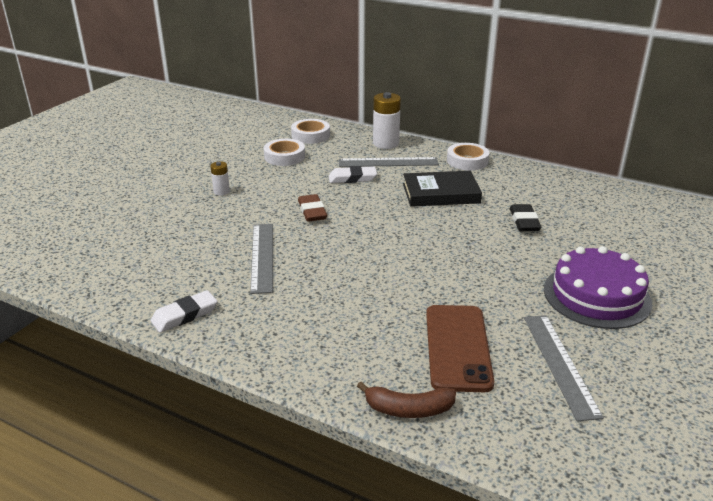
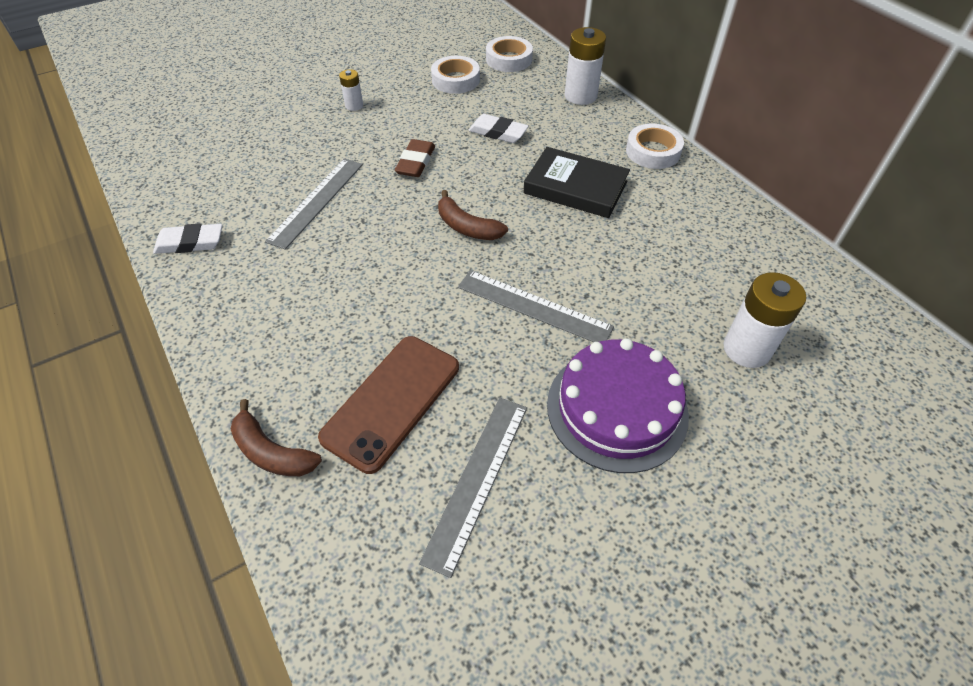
camera: 30 degrees right, 20 degrees up
(388, 162) = (558, 123): grey ruler -> grey ruler (533, 307)
(393, 236) = (467, 227): none -> brown banana
(524, 221) = (635, 264): black eraser -> none
(631, 241) = (747, 349): none -> white battery

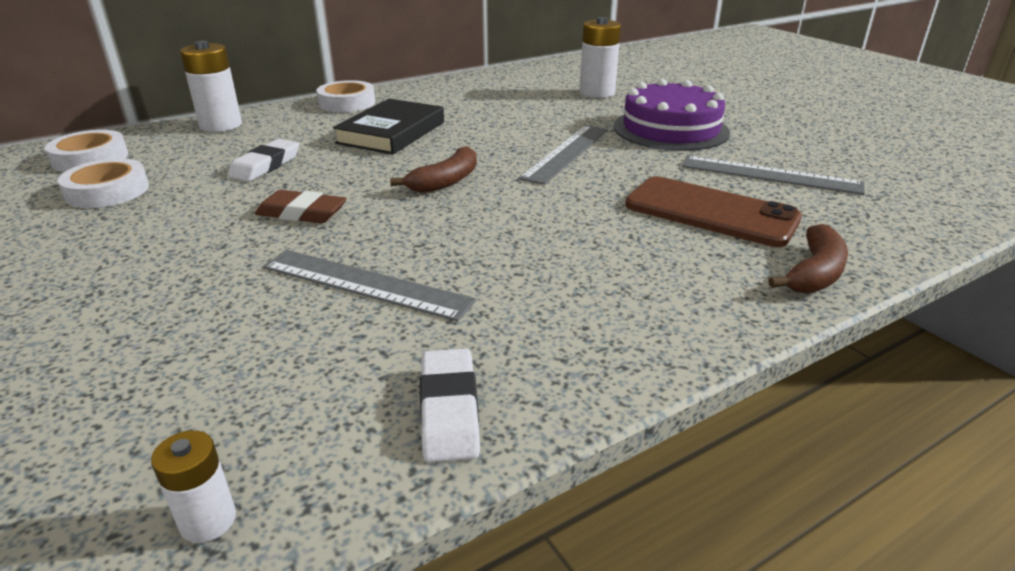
camera: 90 degrees left, 20 degrees down
(354, 105) = (102, 270): white battery -> white battery (208, 520)

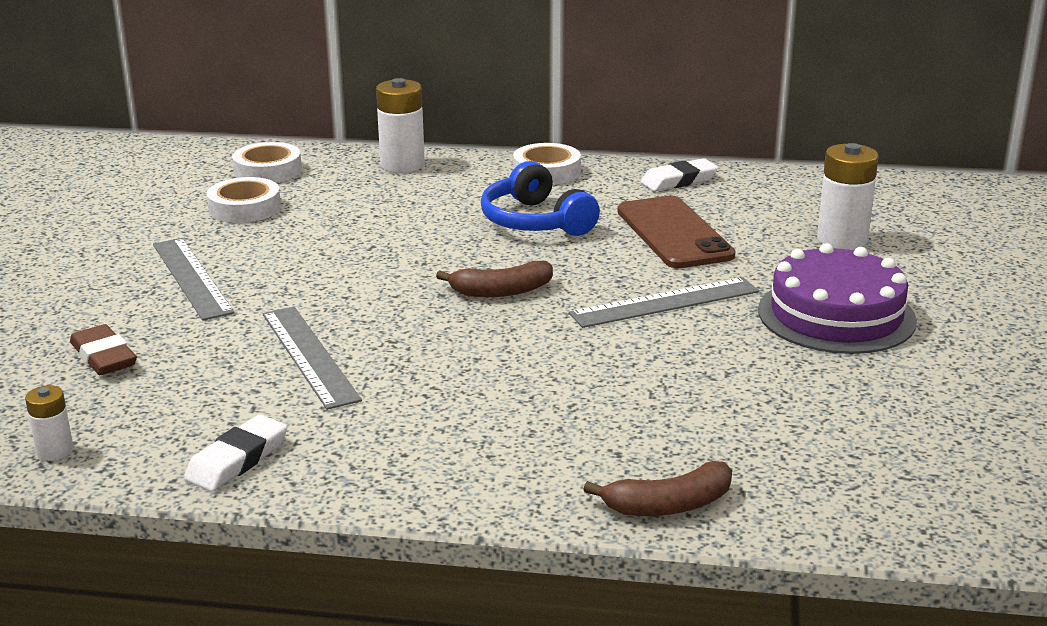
camera: 40 degrees right, 5 degrees down
(266, 165) = (381, 222): white eraser -> white eraser (679, 181)
(302, 213) = (347, 279): brown eraser -> brown eraser (103, 356)
(392, 133) = (535, 221): black book -> blue headphones
(710, 212) = (688, 415): brown phone -> brown phone (674, 233)
(770, 175) = (837, 407): grey ruler -> grey ruler (192, 277)

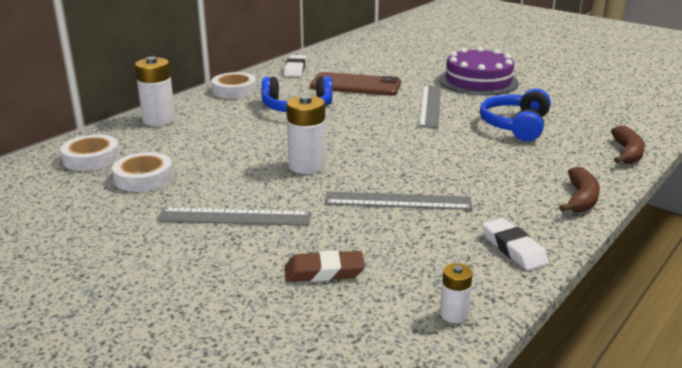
camera: 60 degrees left, 0 degrees up
(501, 291) = (374, 135): brown banana -> brown banana (581, 199)
(669, 385) = (515, 126): none -> blue headphones
(842, 239) = (405, 61): white battery -> white battery (307, 166)

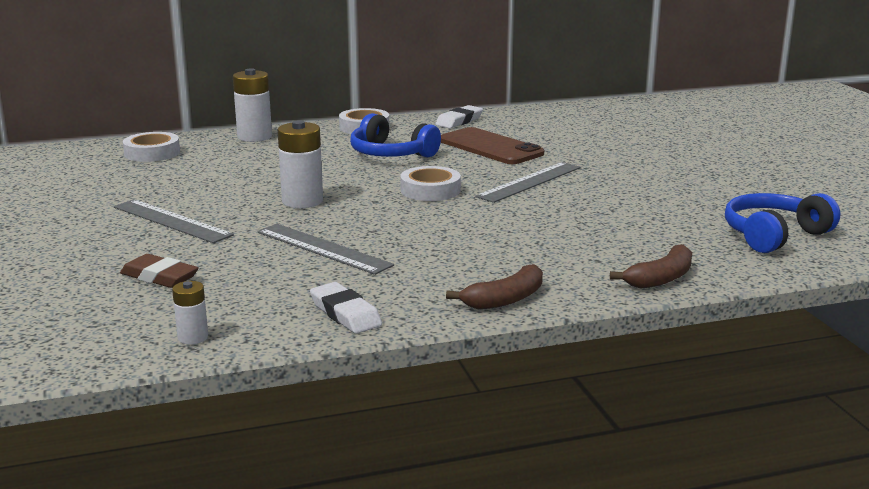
camera: 35 degrees right, 5 degrees down
(144, 178) = (161, 176): white tape -> white tape (430, 190)
(478, 81) = (639, 172): purple cake -> none
(513, 248) = (345, 313): white eraser -> white eraser turned 45 degrees counterclockwise
(515, 126) = (585, 221): blue headphones -> blue headphones (773, 235)

